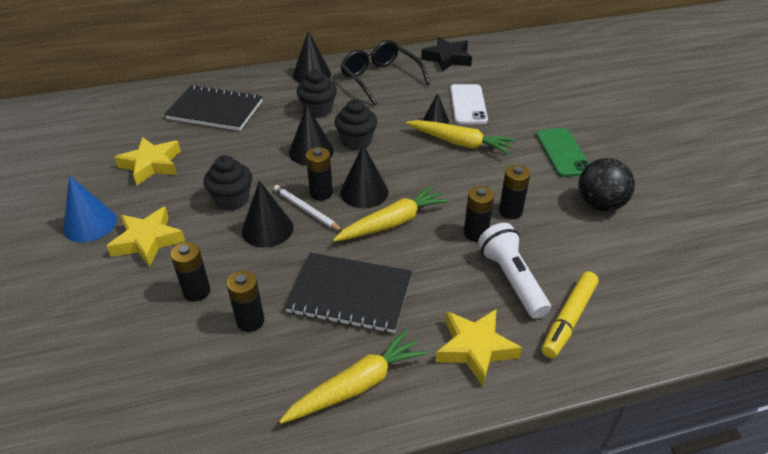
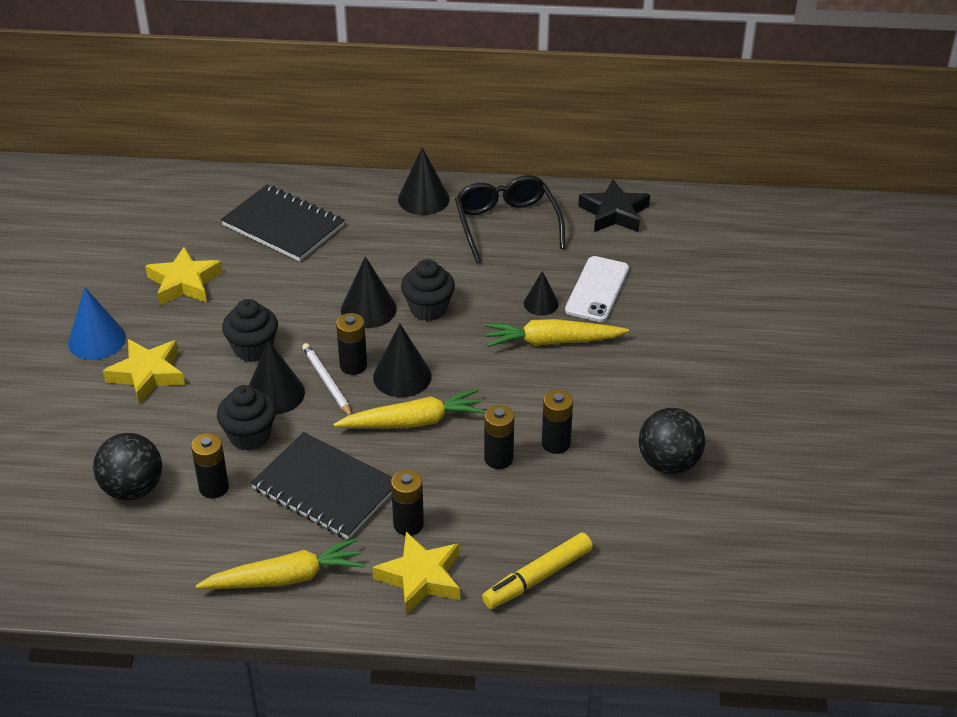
camera: 20 degrees right, 0 degrees up
(173, 343) = (133, 489): none -> black ball
(197, 291) = (175, 443): black battery -> black battery (408, 524)
(318, 110) = (405, 254): black cupcake -> black cupcake (249, 436)
(460, 143) = (552, 341): yellow carrot -> yellow carrot turned 135 degrees clockwise
(511, 279) = (505, 520): white flashlight -> none
(563, 152) = (672, 386): green phone -> none

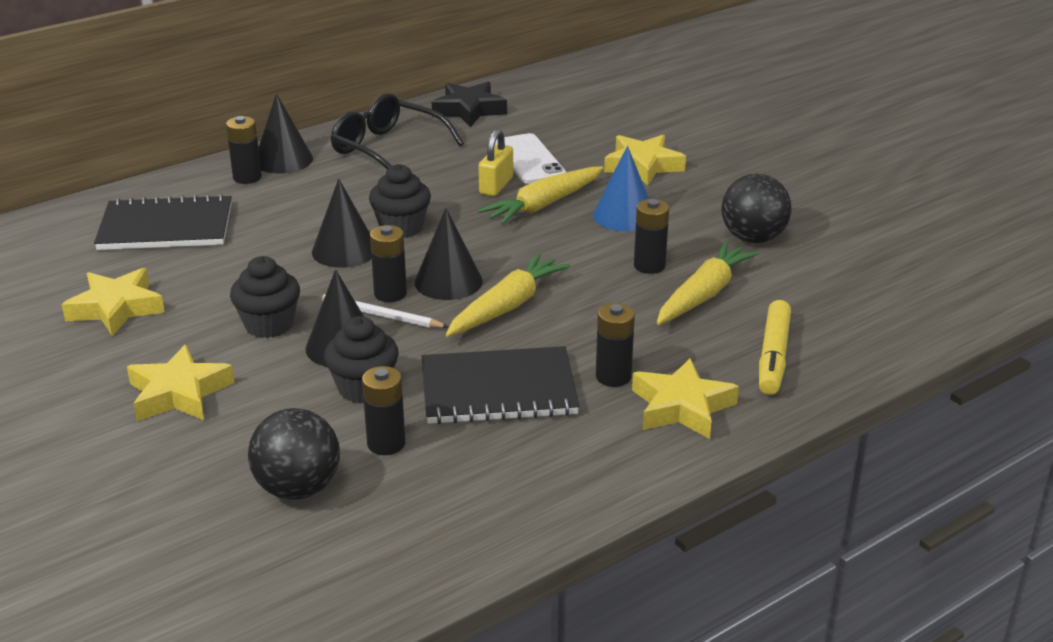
camera: 40 degrees left, 10 degrees down
(97, 340) = (75, 393): blue cone -> blue cone (624, 215)
(285, 578) = (562, 472): yellow carrot -> yellow carrot (704, 294)
(498, 459) = (619, 297): black battery -> black battery (247, 177)
(541, 303) = (496, 186): black cone -> yellow padlock
(678, 342) = (643, 165): none -> yellow star

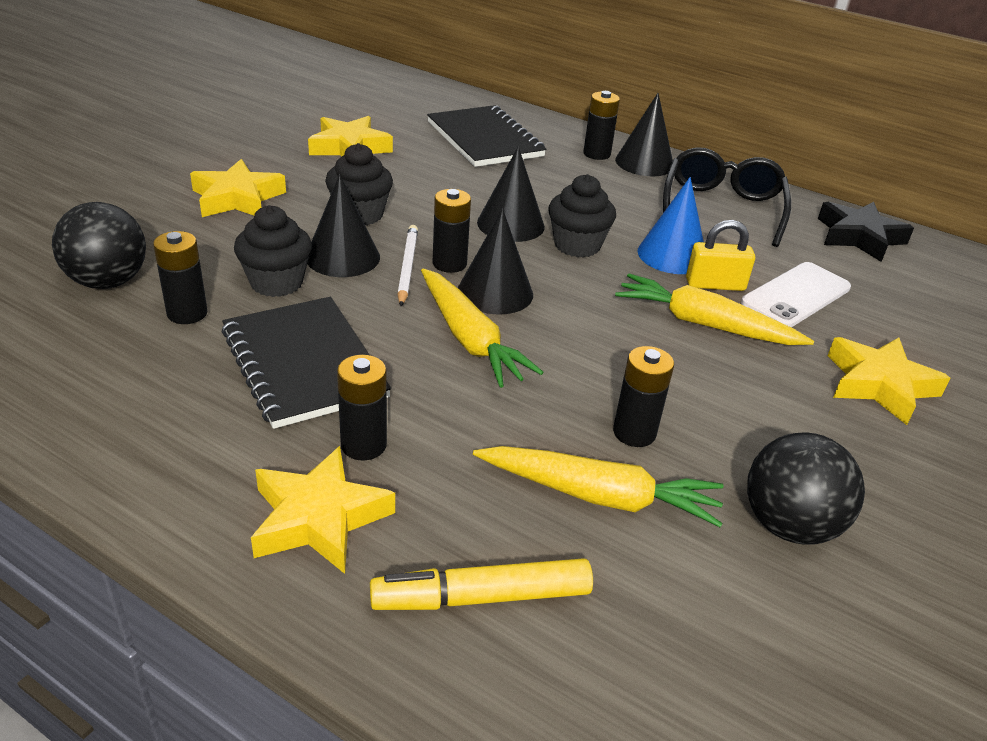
camera: 65 degrees right, 5 degrees up
(507, 306) = (469, 339): yellow carrot -> yellow carrot turned 45 degrees clockwise
(624, 215) = (738, 390): blue cone -> blue cone (672, 255)

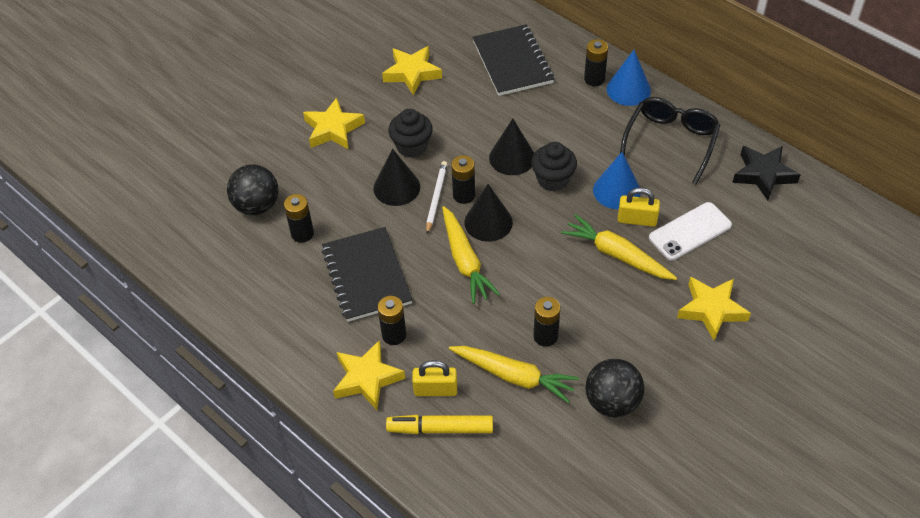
camera: 15 degrees right, 15 degrees up
(276, 282) = (354, 209): black cupcake -> none
(458, 528) = (435, 389): none -> yellow padlock
(644, 163) = (628, 89): black cone -> blue cone

